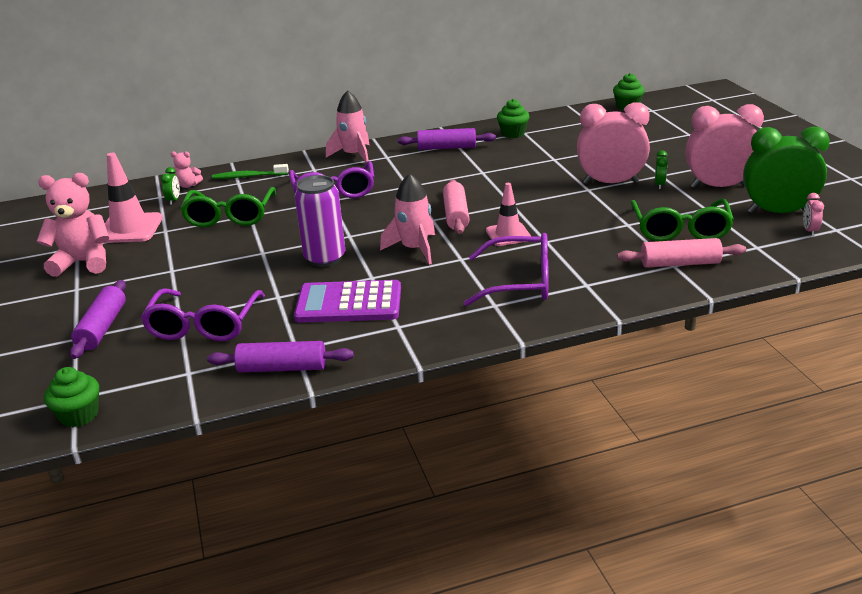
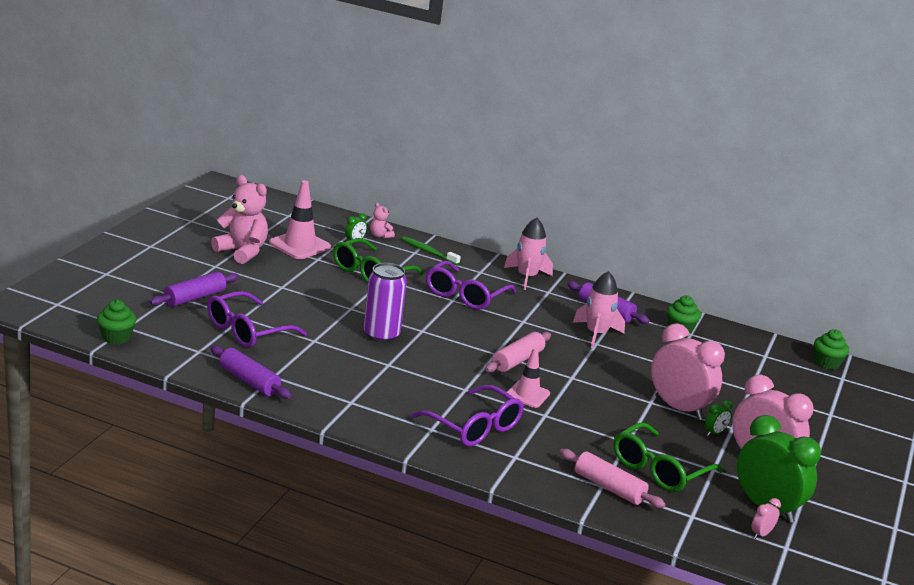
camera: 35 degrees right, 5 degrees down
(349, 303) = (347, 371): purple calculator -> none
(414, 249) = (447, 364): pink rocket -> pink rocket (596, 334)

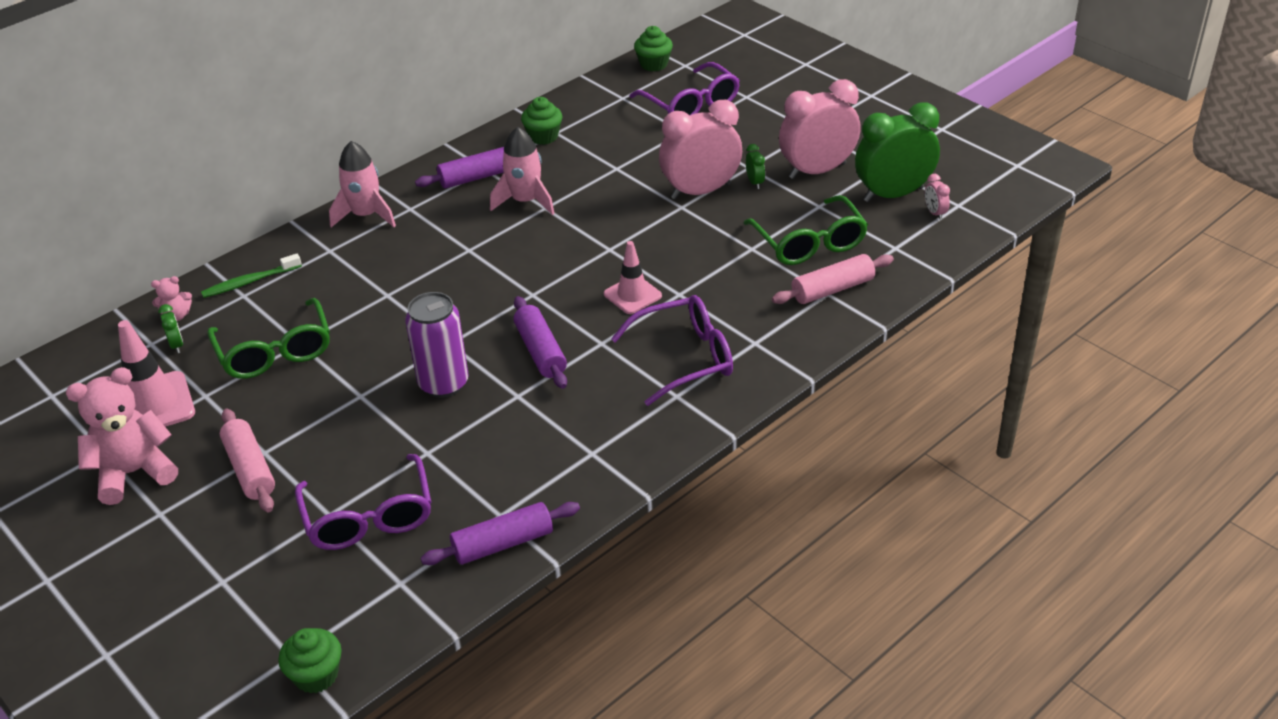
camera: 60 degrees left, 15 degrees up
(194, 298) = (244, 557): purple rolling pin -> purple rolling pin (540, 351)
(465, 295) = (382, 281): purple glasses -> purple glasses (691, 105)
(517, 360) = (555, 281): pink rolling pin -> pink rolling pin (250, 469)

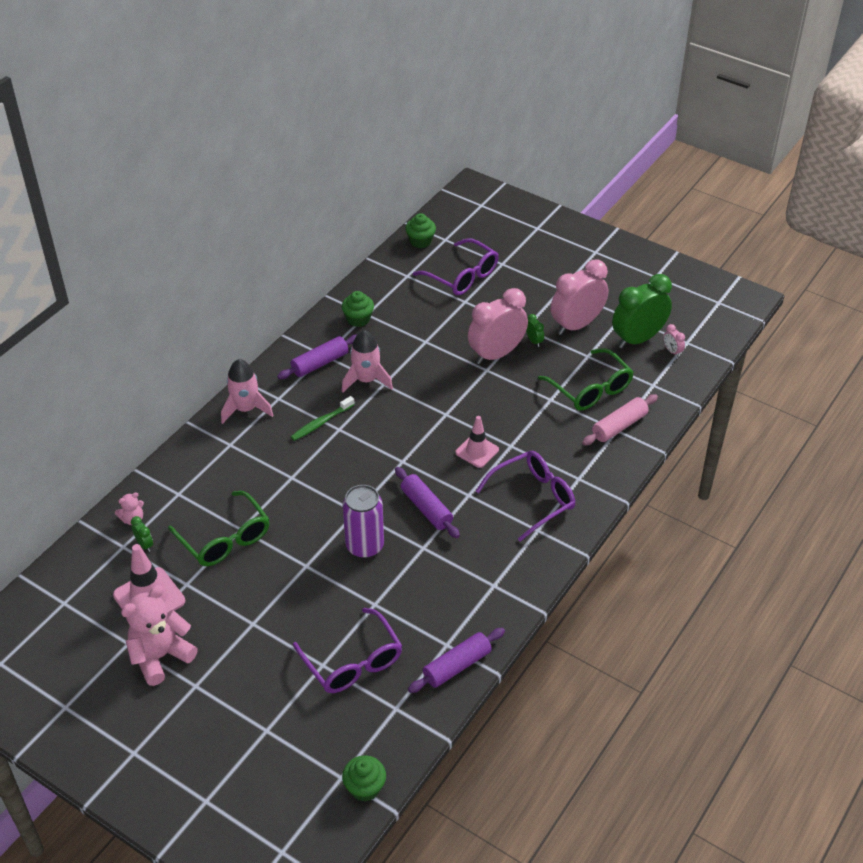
camera: 15 degrees left, 5 degrees up
(250, 282) = (178, 481): green toothbrush -> green toothbrush (321, 422)
(250, 469) = (248, 639): pink rolling pin -> none

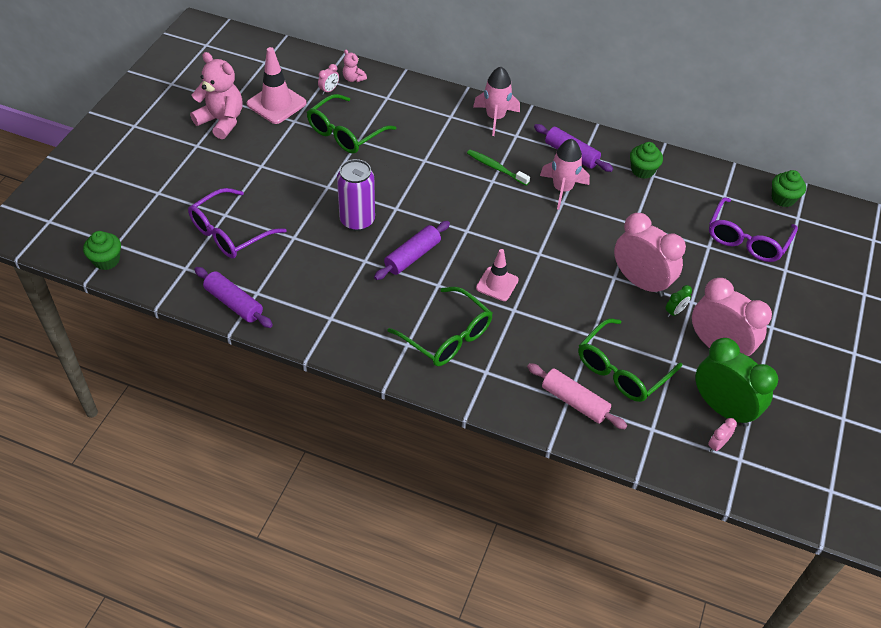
camera: 75 degrees right, 5 degrees up
(144, 545) = (329, 90): green clock -> pink clock
(533, 498) = (447, 336): purple glasses -> green glasses

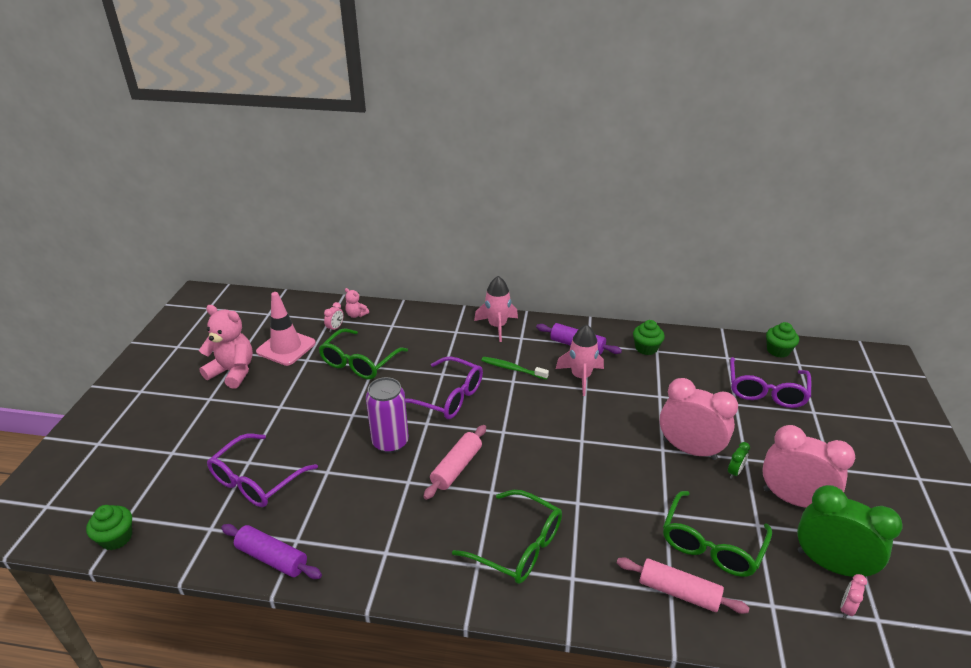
camera: 10 degrees left, 15 degrees down
(412, 256) = (456, 467): purple rolling pin -> pink rolling pin
(424, 186) = (448, 397): none -> purple glasses
(497, 284) = (551, 479): pink traffic cone -> none

